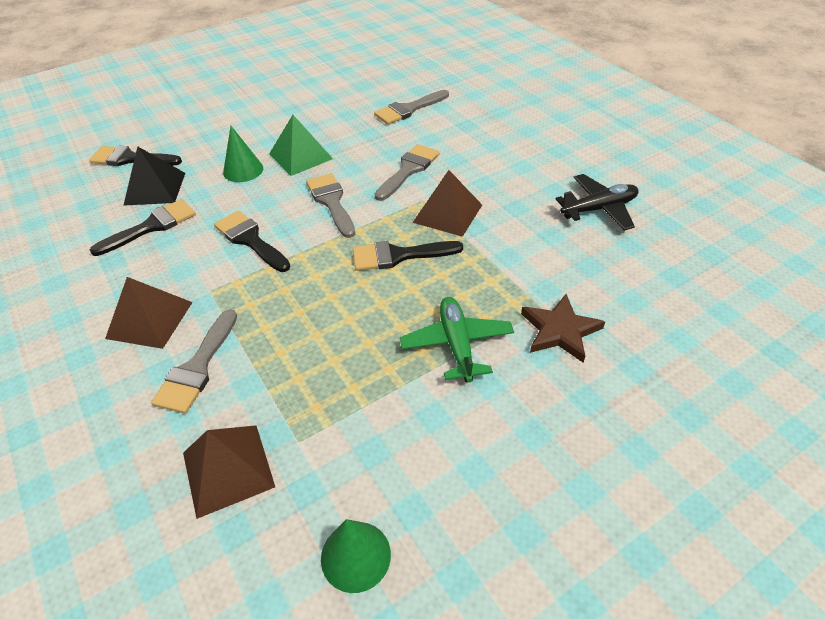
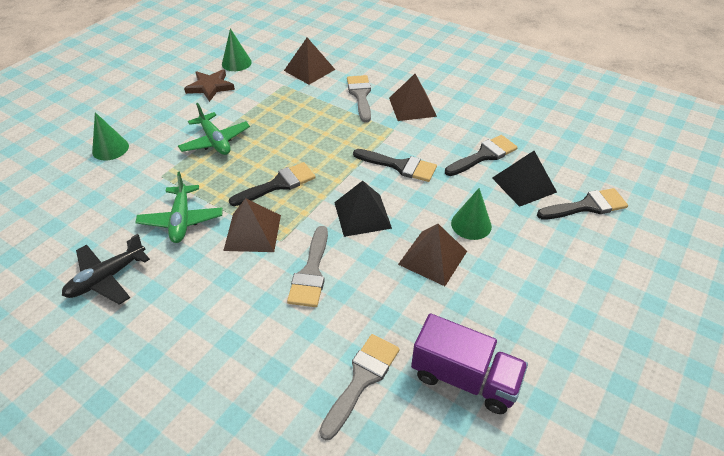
camera: 155 degrees right, 0 degrees up
(152, 226) = (484, 155): black brush -> black brush turned 150 degrees counterclockwise
(301, 156) = (432, 257): green pyramid -> brown pyramid
(331, 202) = (362, 215): grey brush -> black pyramid
(344, 97) = (464, 378): none -> purple truck
(520, 244) = (181, 220): none -> green plane
(560, 331) = (148, 165): brown star -> brown star (210, 87)
(620, 379) = (110, 148): none -> green cone

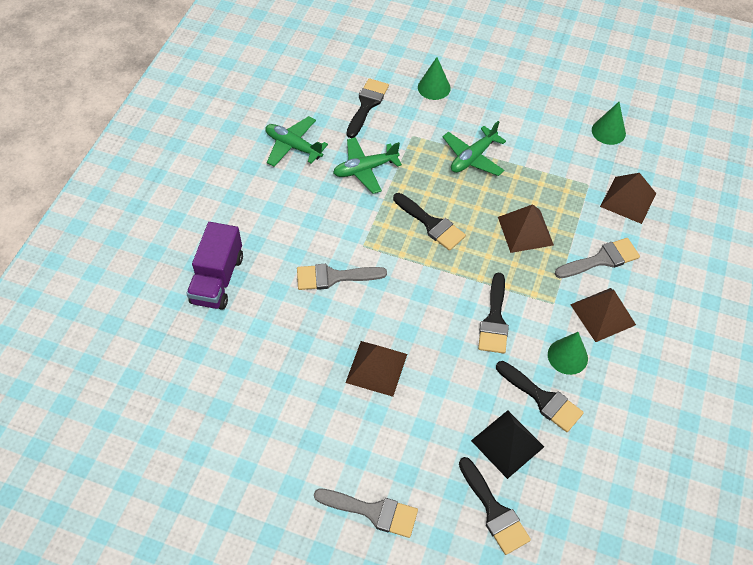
camera: 75 degrees right, 10 degrees up
(94, 202) = (367, 105): none -> black brush
(107, 278) = (293, 146): black plane -> green plane
(210, 87) = (555, 124): brown star -> none
(253, 232) = (366, 223): brown pyramid -> brown pyramid (525, 231)
(362, 215) = (413, 300): black pyramid -> none
(362, 379) = (239, 336): grey brush -> grey brush (373, 511)
(464, 378) = (254, 408): purple truck -> purple truck (217, 279)
(471, 224) = (429, 396): green cone -> green cone (567, 356)

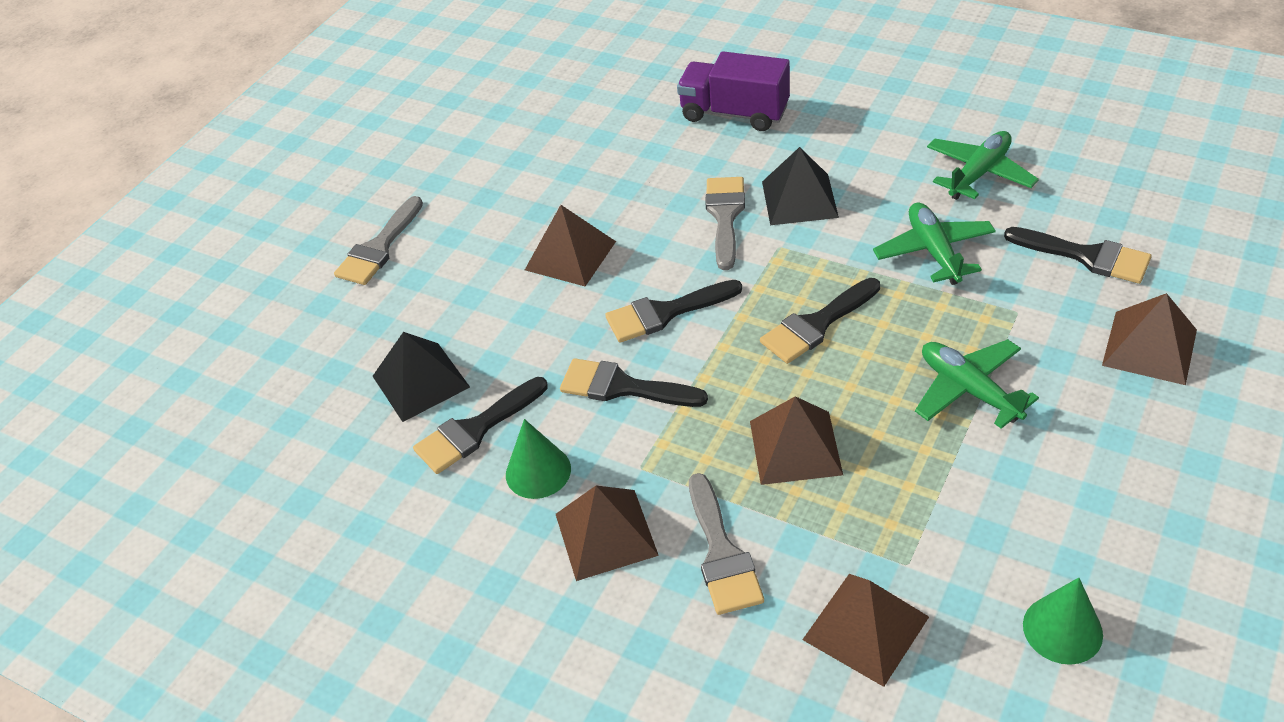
camera: 105 degrees right, 10 degrees down
(316, 236) = (799, 199): none -> black pyramid
(434, 87) = (1149, 347): green cone -> brown pyramid
(494, 511) = (335, 358): black brush -> black brush (665, 313)

